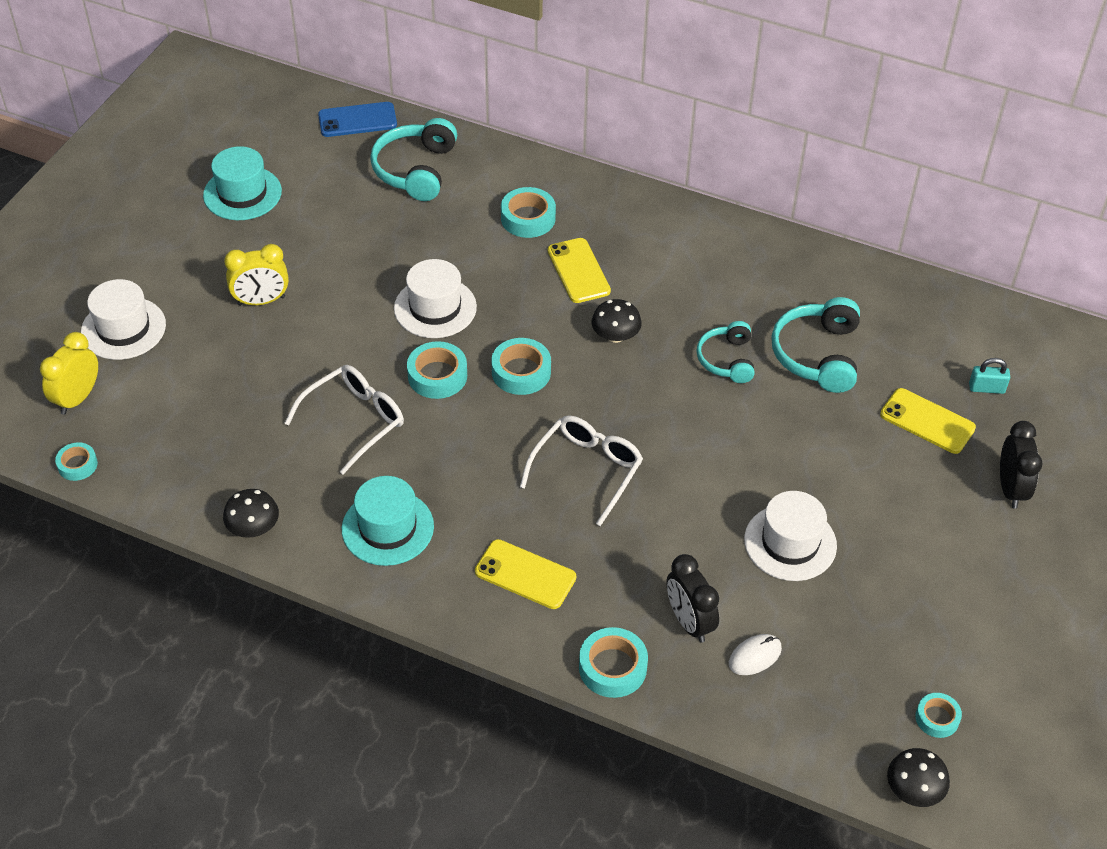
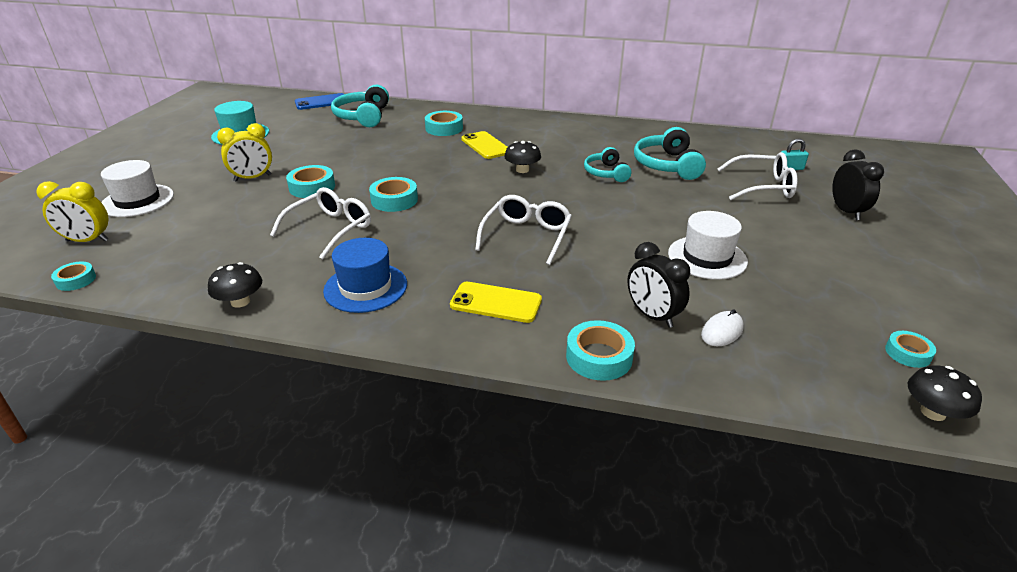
camera: 10 degrees left, 15 degrees down
(77, 398) = (87, 241): yellow clock -> yellow clock turned 105 degrees counterclockwise
(387, 528) = (365, 287): turquoise hat -> blue hat
(435, 308) = (387, 169): white hat -> none
(521, 372) = (458, 192): turquoise tape -> turquoise tape (312, 187)
(927, 421) = (762, 187): yellow phone -> white glasses

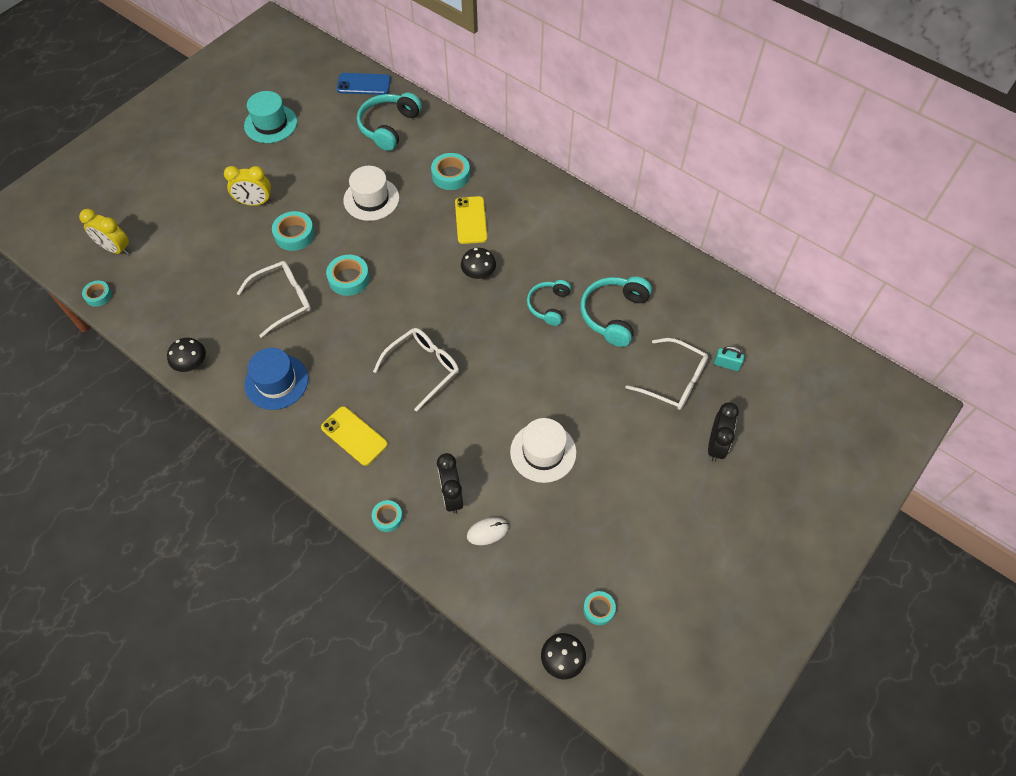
camera: 25 degrees right, 25 degrees up
(137, 201) = (161, 205): white hat -> white hat (371, 199)
(599, 357) = (387, 517): turquoise tape -> turquoise tape, size x0.62

